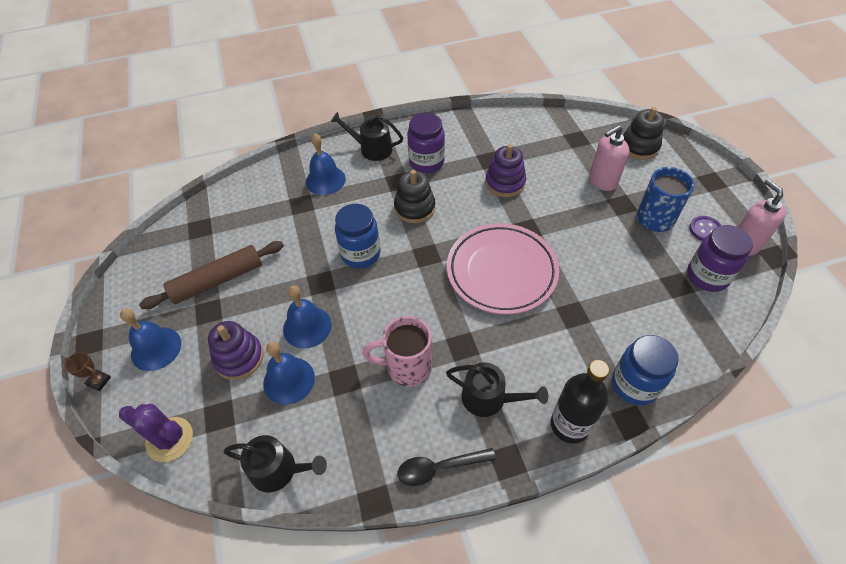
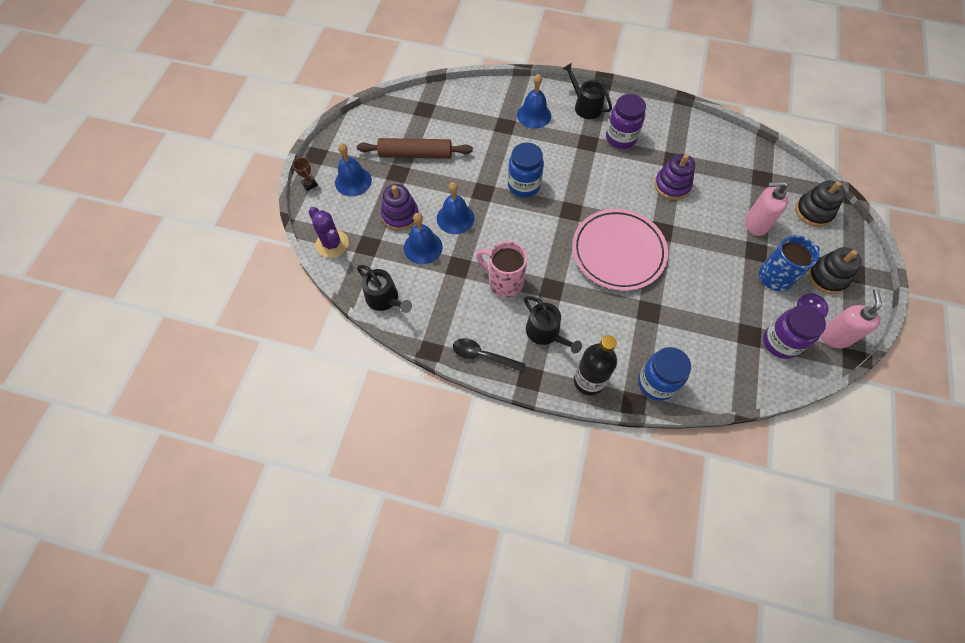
camera: 30 degrees right, 10 degrees up
(414, 208) = (586, 170): black stacking toy -> black stacking toy (827, 277)

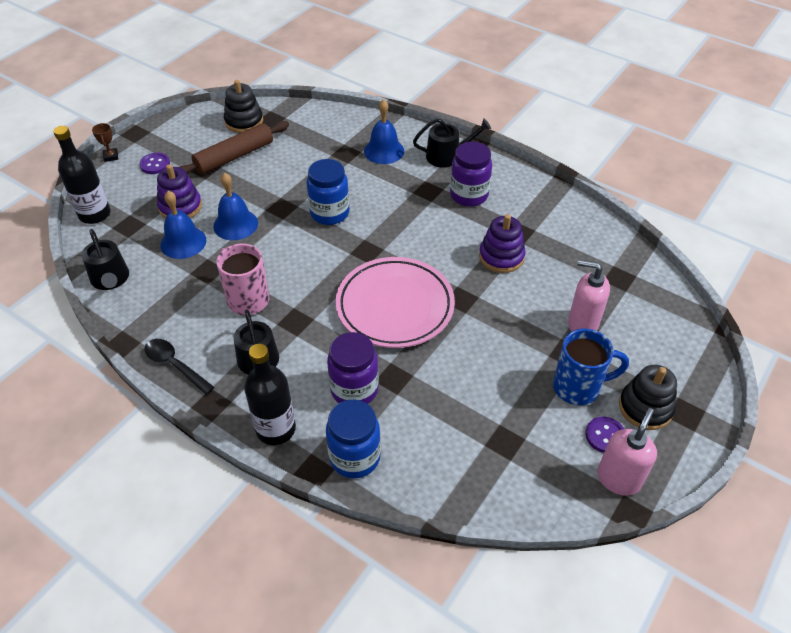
camera: 20 degrees right, 15 degrees down
(332, 244) = (94, 214): purple cactus -> black bottle
(353, 181) = (155, 164): blue bell -> purple button
(415, 154) = (234, 156): brown rolling pin -> brown rolling pin turned 60 degrees counterclockwise
(585, 106) = (447, 156): black watering can -> black watering can turned 105 degrees clockwise
(780, 342) = (540, 463): purple jar -> purple jar (354, 389)
(813, 211) = (667, 330): black stacking toy -> black stacking toy (244, 121)

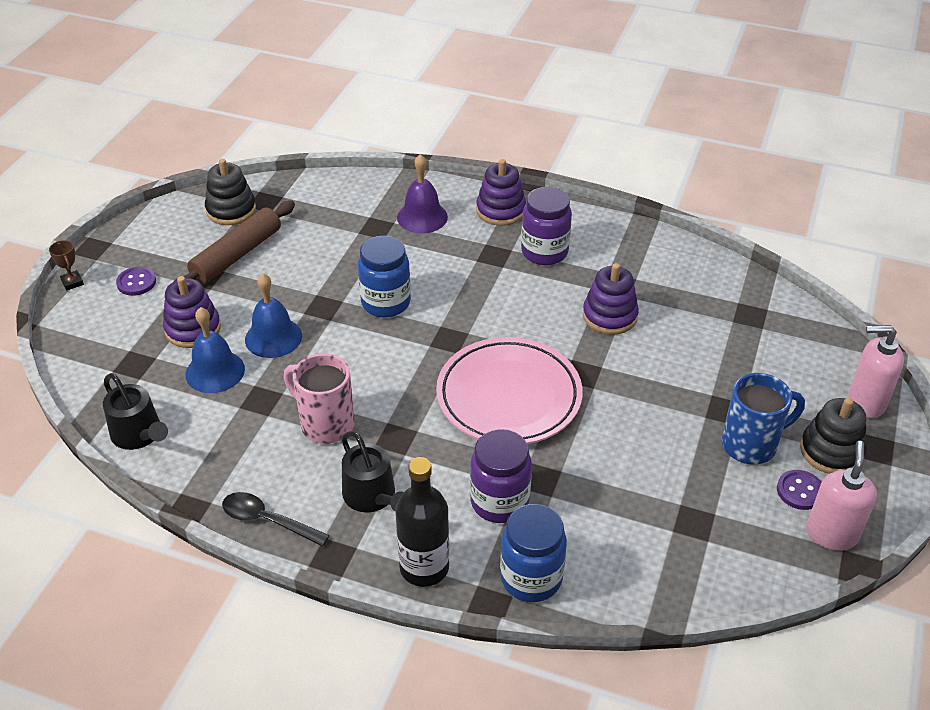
camera: 15 degrees left, 5 degrees down
(94, 214) = (82, 358): black bottle -> none
(384, 151) = (422, 217): blue bell -> purple bell
(447, 156) = (500, 210): black watering can -> purple stacking toy
(582, 324) = (729, 374): pink soap dispenser -> pink soap dispenser (865, 402)

